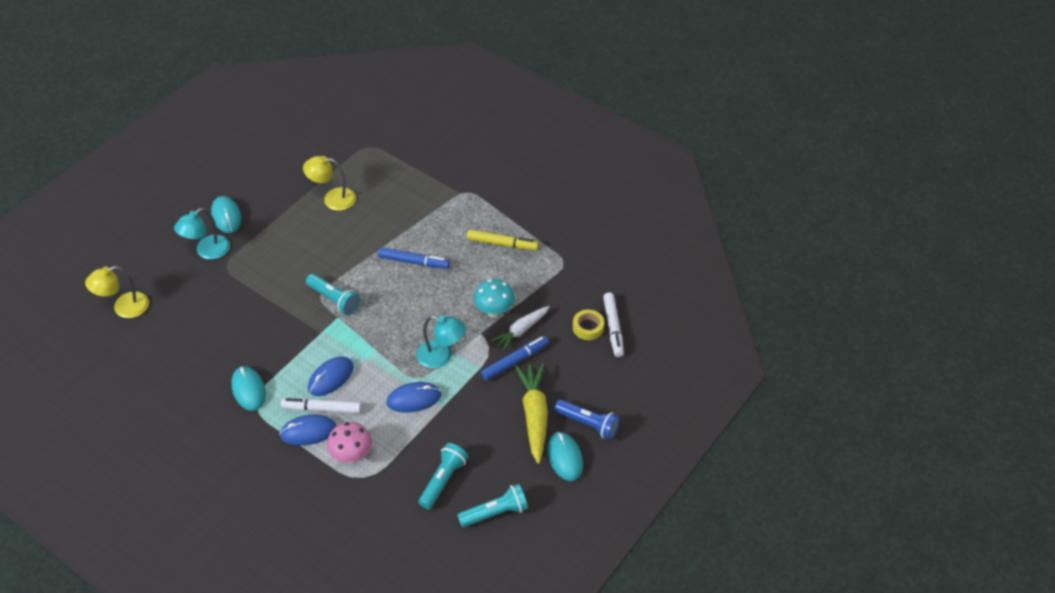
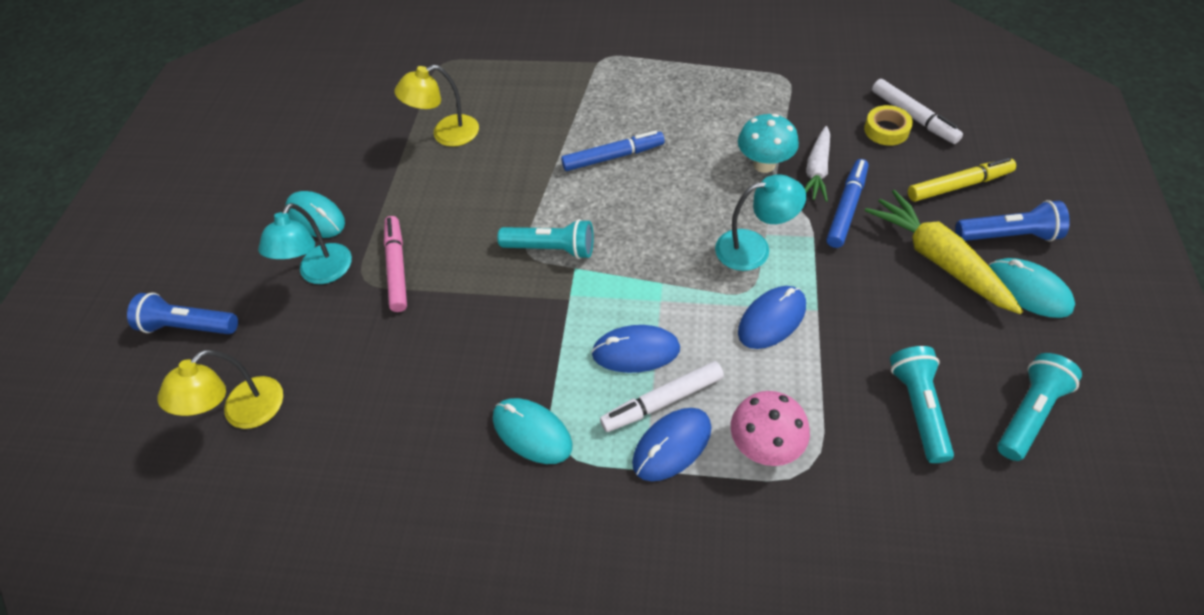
camera: 25 degrees left, 5 degrees up
(125, 247) = (189, 326): none -> blue flashlight
(247, 268) = (397, 268): none -> pink marker
(331, 378) = (636, 351): blue mouse -> blue mouse turned 75 degrees clockwise
(502, 244) = (698, 90): yellow marker -> yellow marker (958, 185)

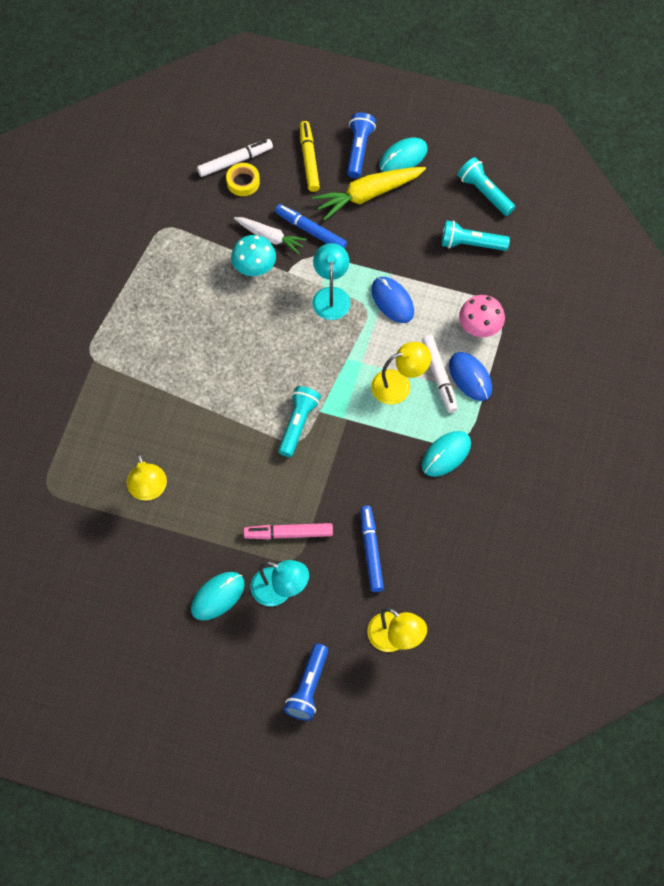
camera: 85 degrees left, 10 degrees up
(613, 157) = (215, 368): blue marker -> blue marker (371, 551)
(636, 351) = (399, 385): blue mouse -> yellow lamp

